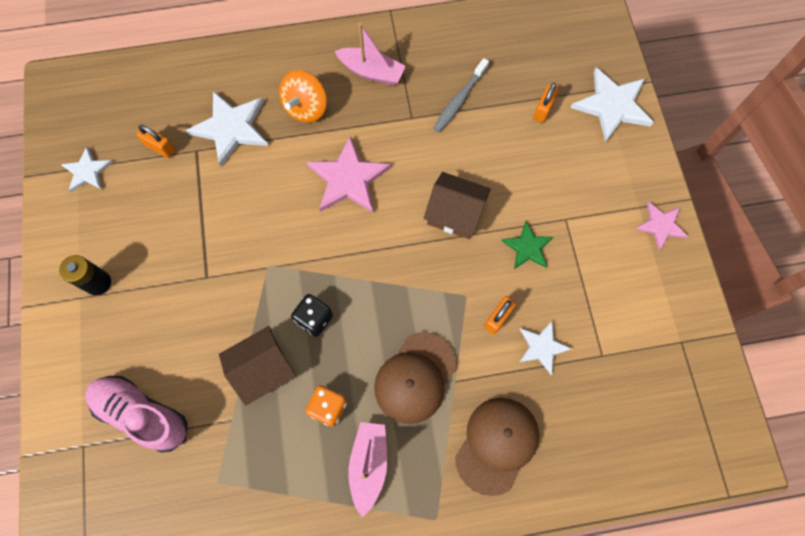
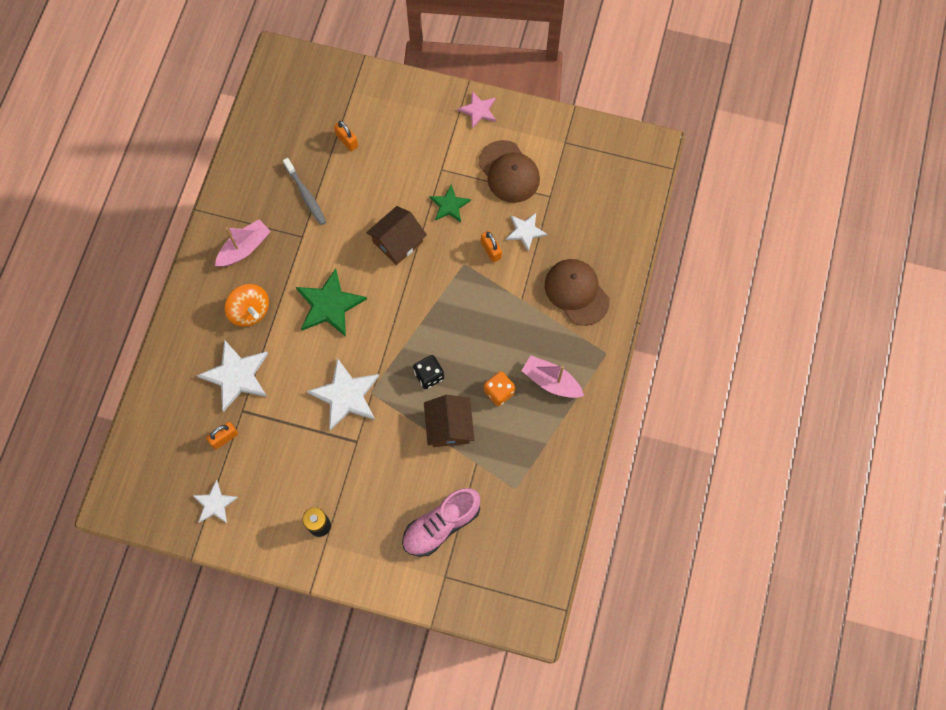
camera: 65 degrees left, 0 degrees up
(348, 179) = (329, 305): pink star -> green star
(415, 377) = (506, 324): brown cap -> brown cap (509, 172)
(612, 106) = (370, 92): white star -> white star (346, 395)

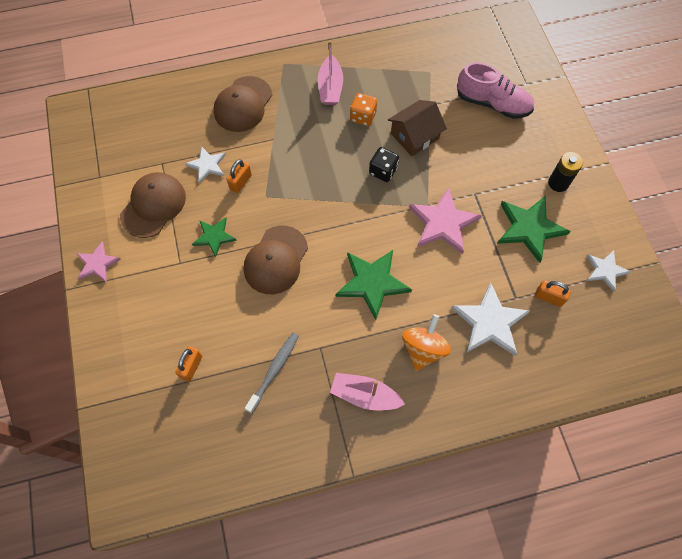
camera: 120 degrees left, 5 degrees down
(293, 467) = (529, 228): none -> green star
(346, 395) = (443, 223): white star -> pink star
(397, 242) = (276, 260): brown house -> brown cap

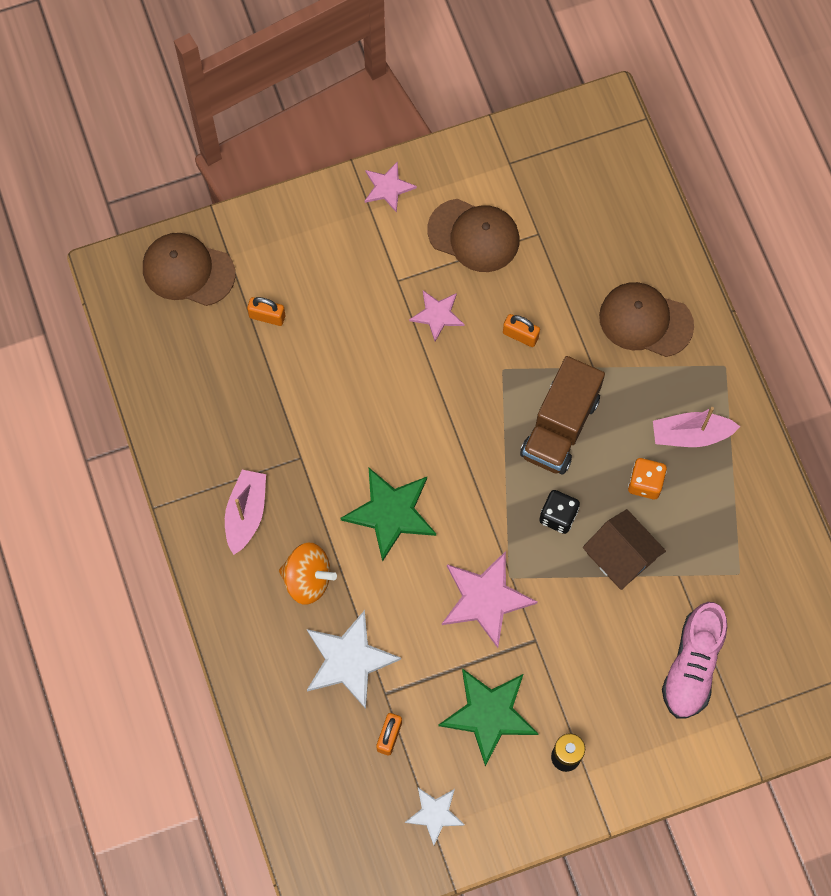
camera: 85 degrees right, 5 degrees up
(207, 165) = (541, 290): white star -> none
(214, 236) = (437, 315): green star -> pink star
(274, 370) = (269, 408): grey toothbrush -> none
(276, 260) = (411, 393): brown cap -> brown cap (188, 271)
(315, 163) = (560, 427): none -> brown truck

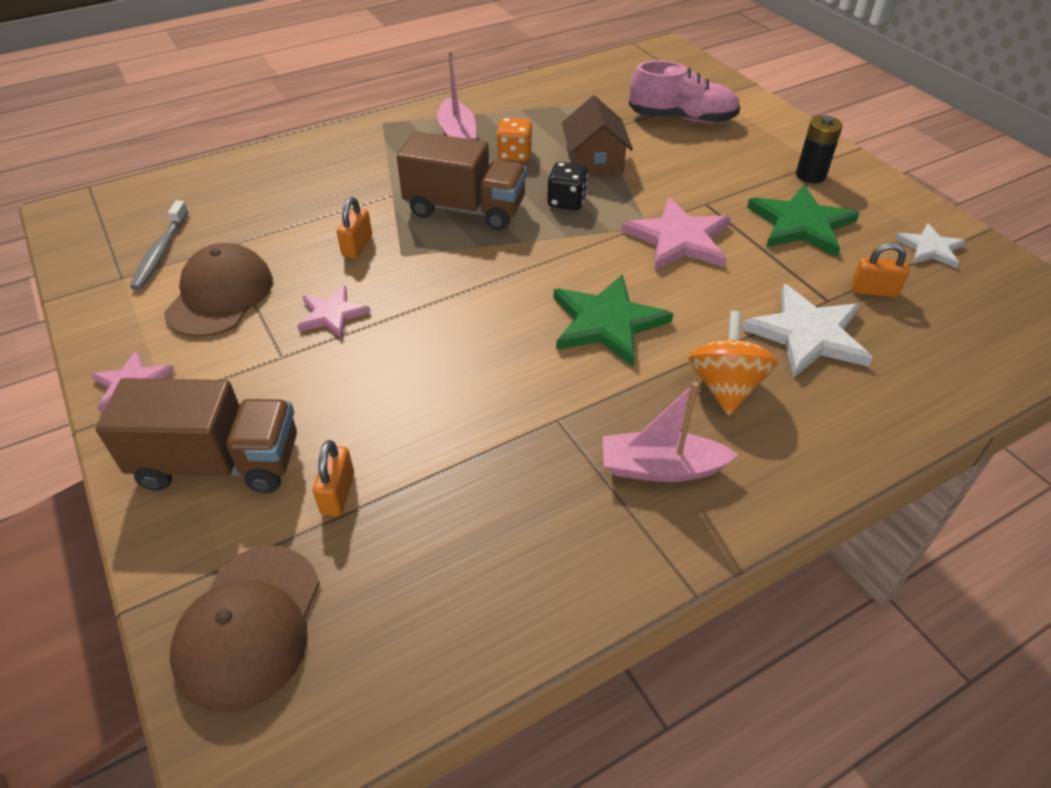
camera: 100 degrees left, 25 degrees down
(306, 247) = (219, 463): none -> brown truck
(537, 187) = (161, 252): none -> grey toothbrush
(621, 556) = (594, 162): brown house -> brown house turned 45 degrees counterclockwise
(645, 321) = (336, 168): brown cap -> none

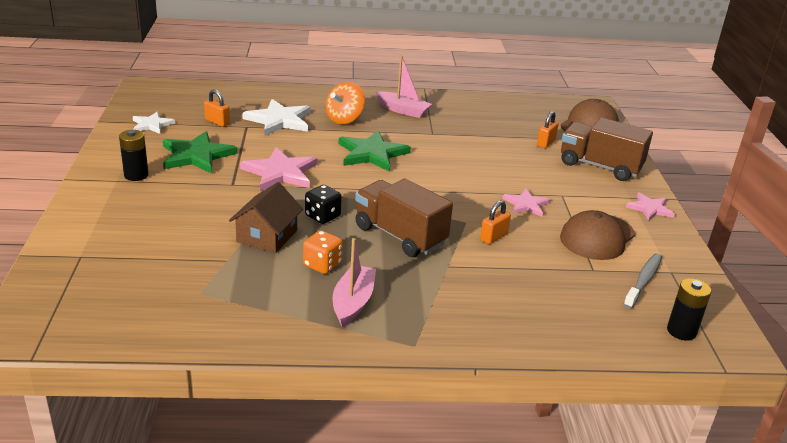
camera: 155 degrees left, 15 degrees down
(126, 209) = (681, 331): none -> black battery
(682, 118) = (145, 246): pink shoe -> none

